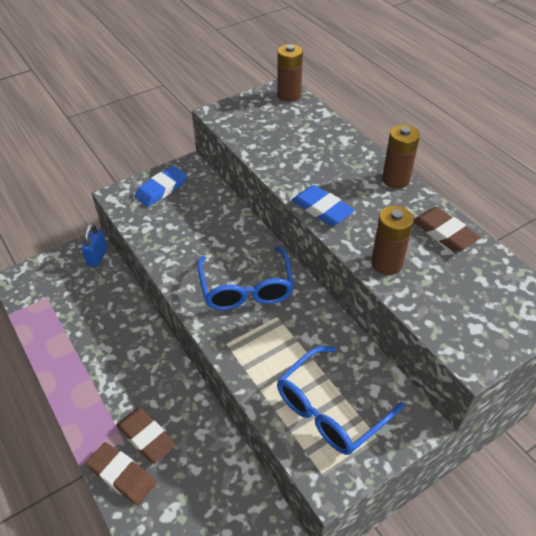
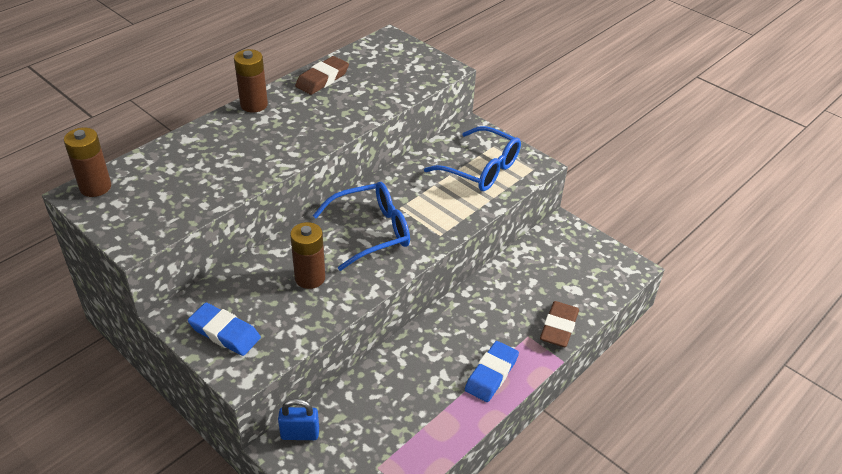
camera: 105 degrees left, 5 degrees down
(146, 437) = (518, 320): brown eraser -> none
(322, 209) = (305, 145): blue eraser -> blue eraser (491, 374)
(386, 263) = (366, 106): brown battery -> brown battery (310, 278)

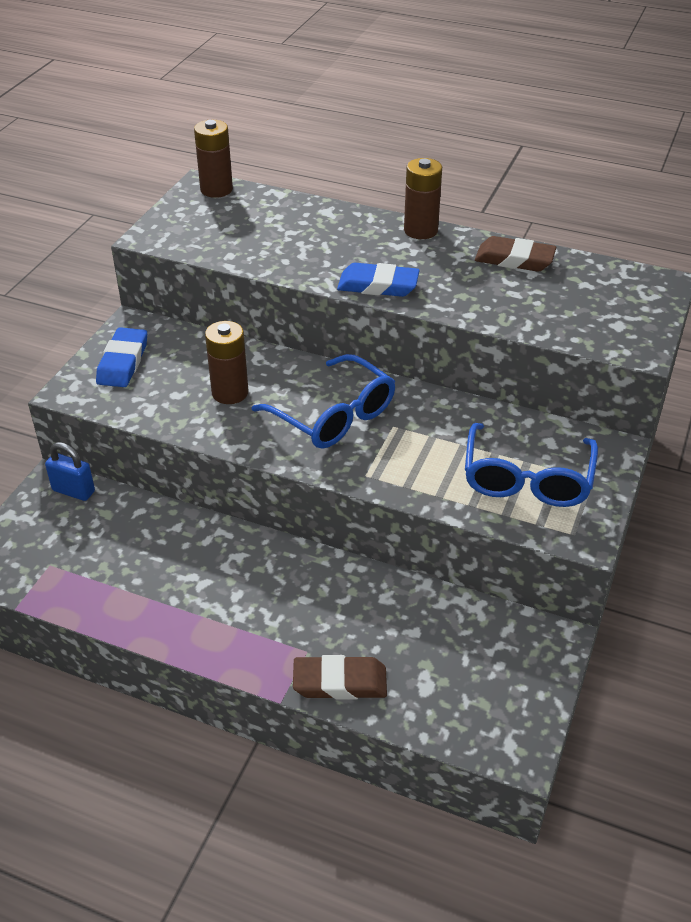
camera: 70 degrees right, 0 degrees up
(300, 434) = (73, 491): blue padlock -> blue padlock turned 45 degrees counterclockwise
(491, 374) = (222, 629): blue eraser -> blue eraser (378, 285)

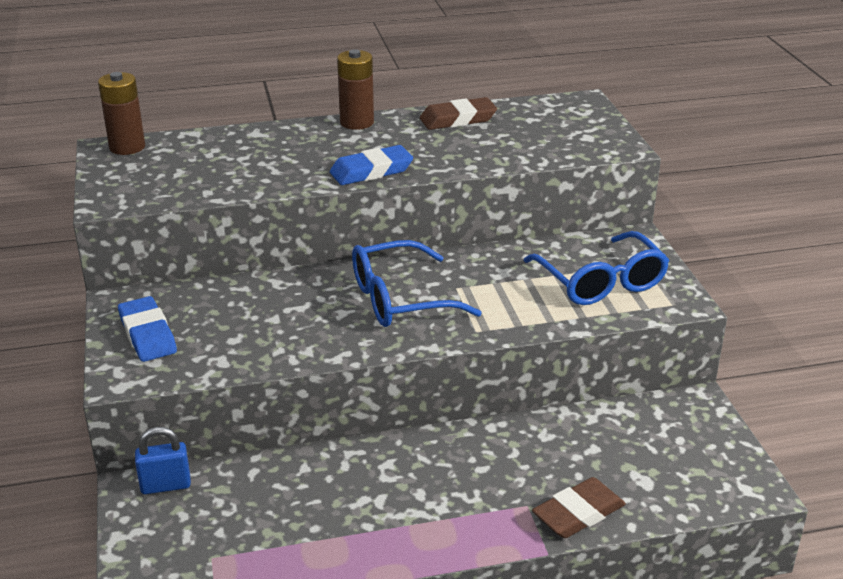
camera: 35 degrees left, 10 degrees down
(230, 393) = (284, 318): brown battery -> none
(334, 416) = (399, 299): blue glasses -> blue glasses turned 150 degrees clockwise

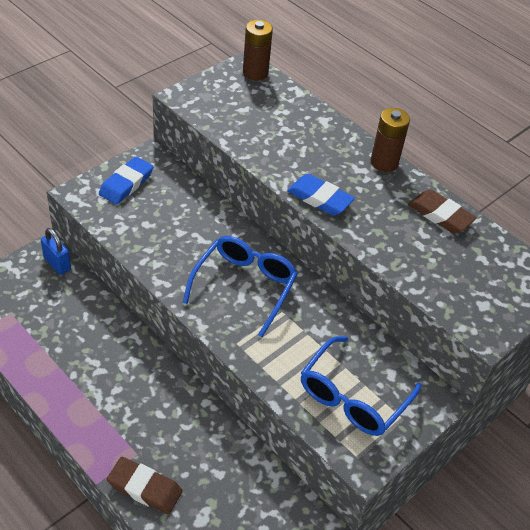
camera: 55 degrees right, 15 degrees up
(399, 299) = (244, 286): blue glasses -> blue glasses turned 75 degrees clockwise

